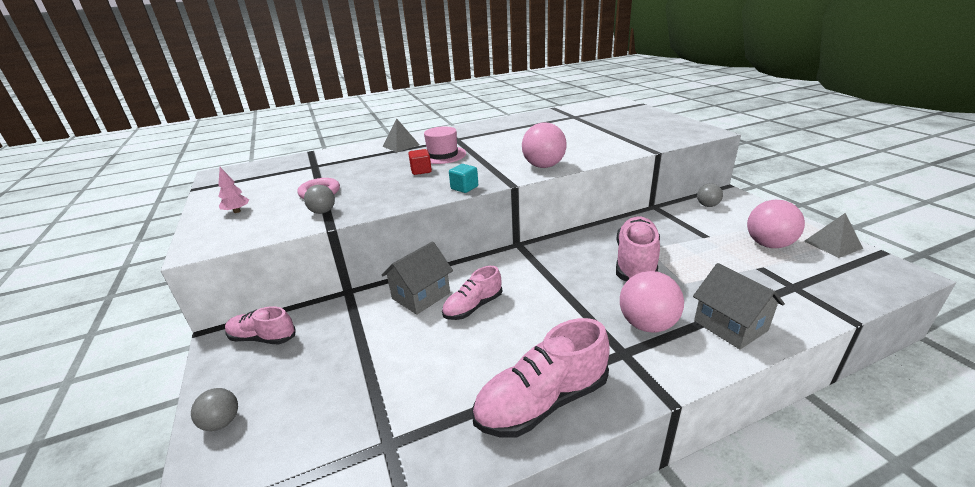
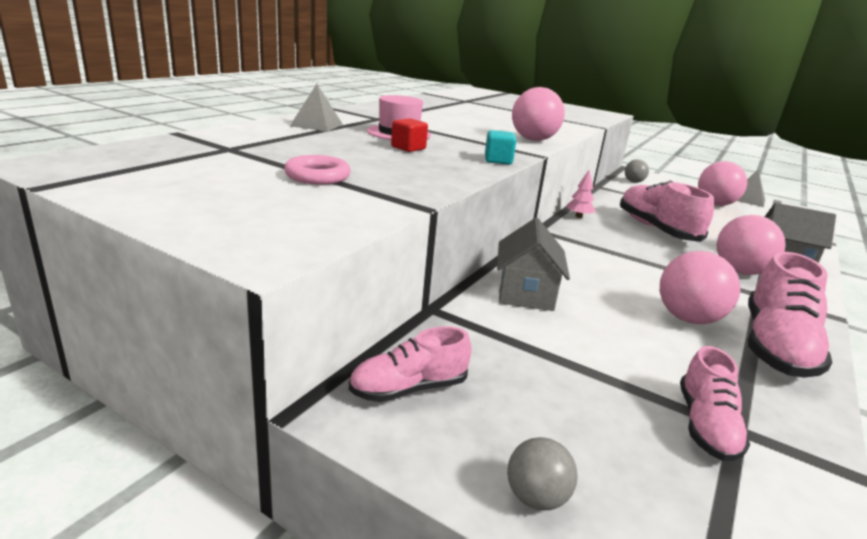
camera: 40 degrees left, 5 degrees down
(237, 211) = (222, 207): pink tree -> pink tree (578, 216)
(323, 212) = (375, 195): grey ball -> none
(473, 307) = (594, 291): pink shoe -> pink shoe (706, 426)
(508, 352) = (688, 318): none -> pink ball

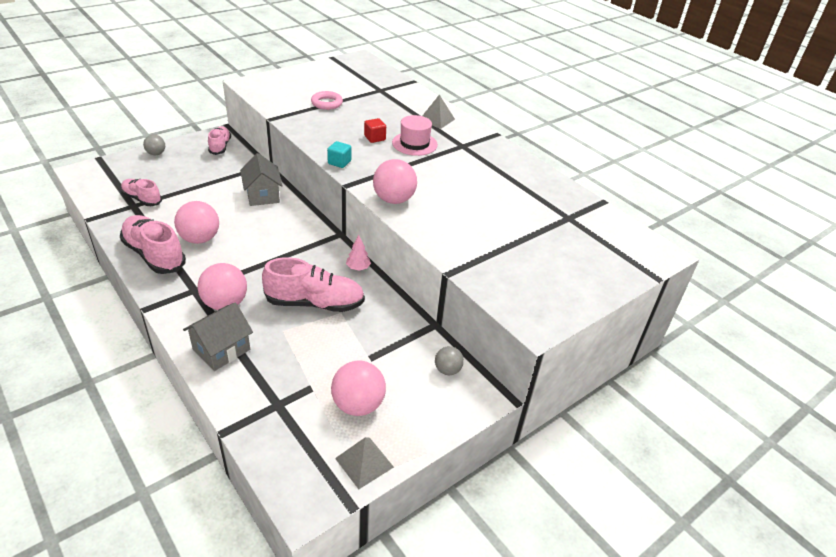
camera: 110 degrees right, 15 degrees up
(525, 293) = (263, 195): grey house -> grey house turned 45 degrees clockwise

